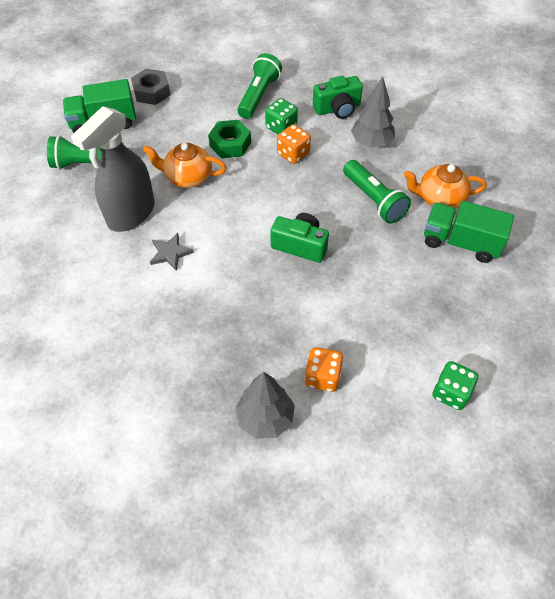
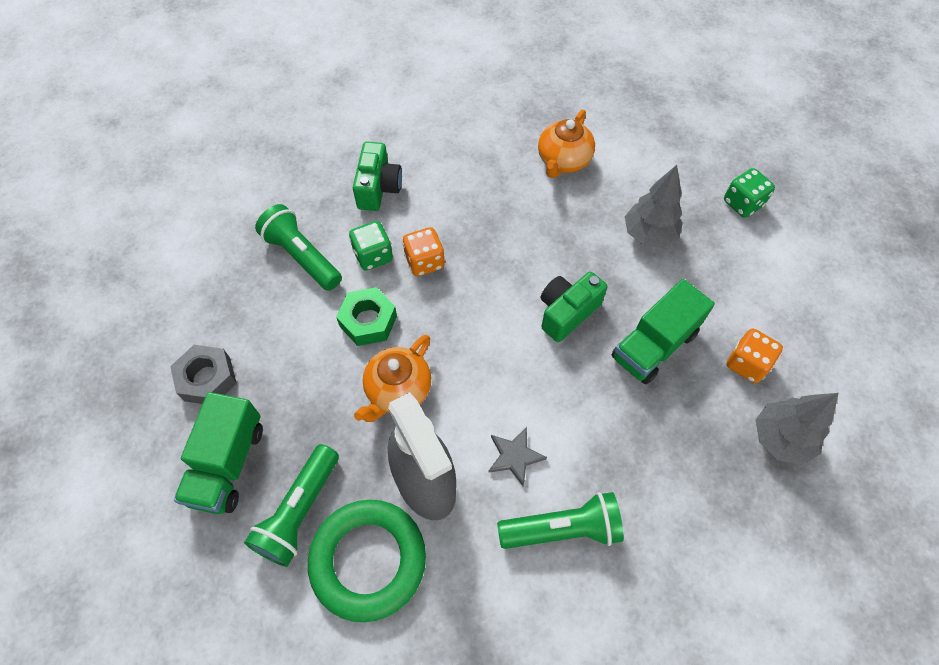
camera: 65 degrees left, 5 degrees up
(71, 206) = (368, 560): none -> green ring
(371, 143) = (451, 181): grey tree -> grey tree (648, 235)
(374, 200) = (536, 216): green flashlight -> green flashlight (563, 529)
(451, 393) = (797, 264): green dice -> green dice (742, 203)
(460, 242) = (627, 171): green truck -> green truck (654, 345)

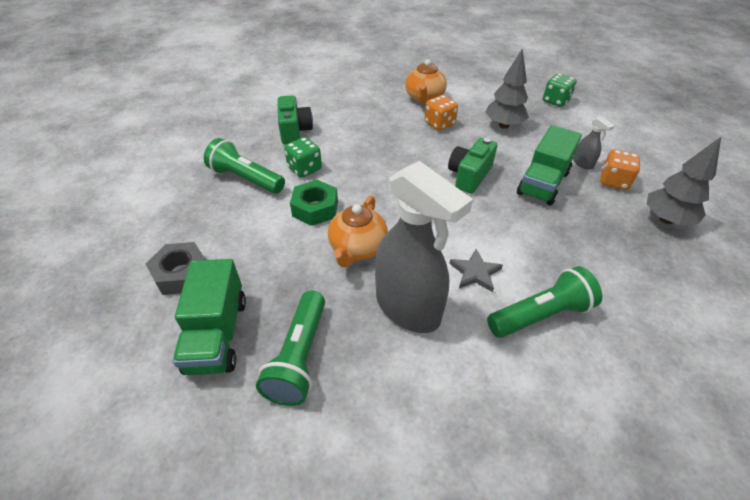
camera: 15 degrees left, 15 degrees down
(368, 560) = (380, 381): green ring -> none
(424, 262) = (347, 166): orange dice -> orange dice (439, 124)
(722, 325) = (583, 164): none -> grey spray bottle

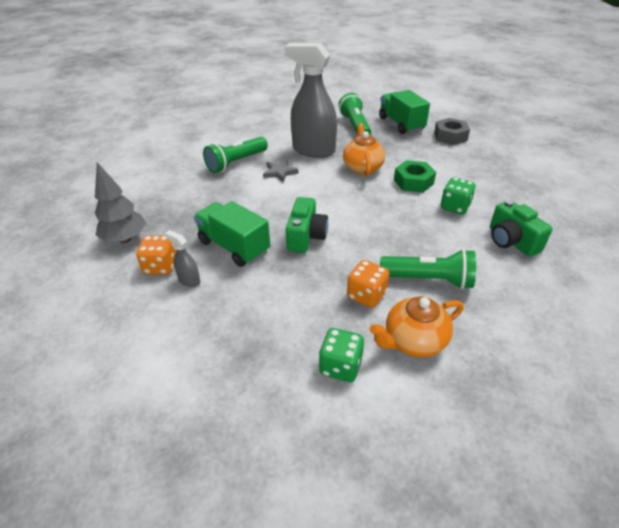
camera: 160 degrees right, 5 degrees down
(246, 179) = (490, 188): green flashlight -> green flashlight (429, 280)
(424, 98) = (414, 341): orange teapot -> orange teapot turned 105 degrees counterclockwise
(503, 125) = (286, 316): grey tree -> none
(543, 183) = (234, 247): green truck -> green truck turned 60 degrees counterclockwise
(555, 101) = (211, 399): green dice -> green dice (340, 366)

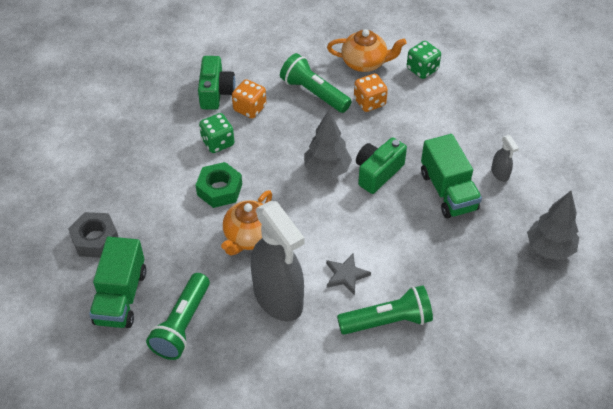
camera: 150 degrees left, 10 degrees up
(161, 266) = (521, 199): orange dice -> orange dice (249, 108)
(350, 222) = (327, 170): none -> grey tree

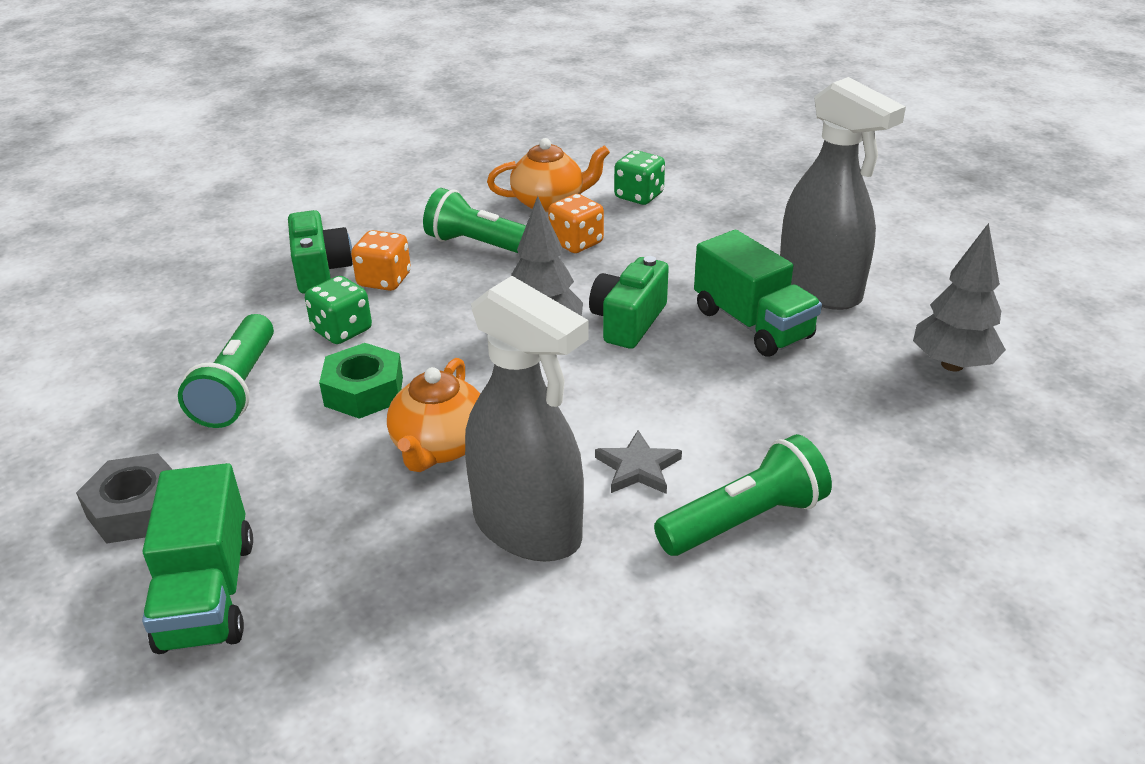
camera: 15 degrees left, 15 degrees down
(182, 325) = (349, 614): green flashlight -> green flashlight (238, 388)
(500, 174) = (820, 289): grey spray bottle -> grey spray bottle, size x2.44

